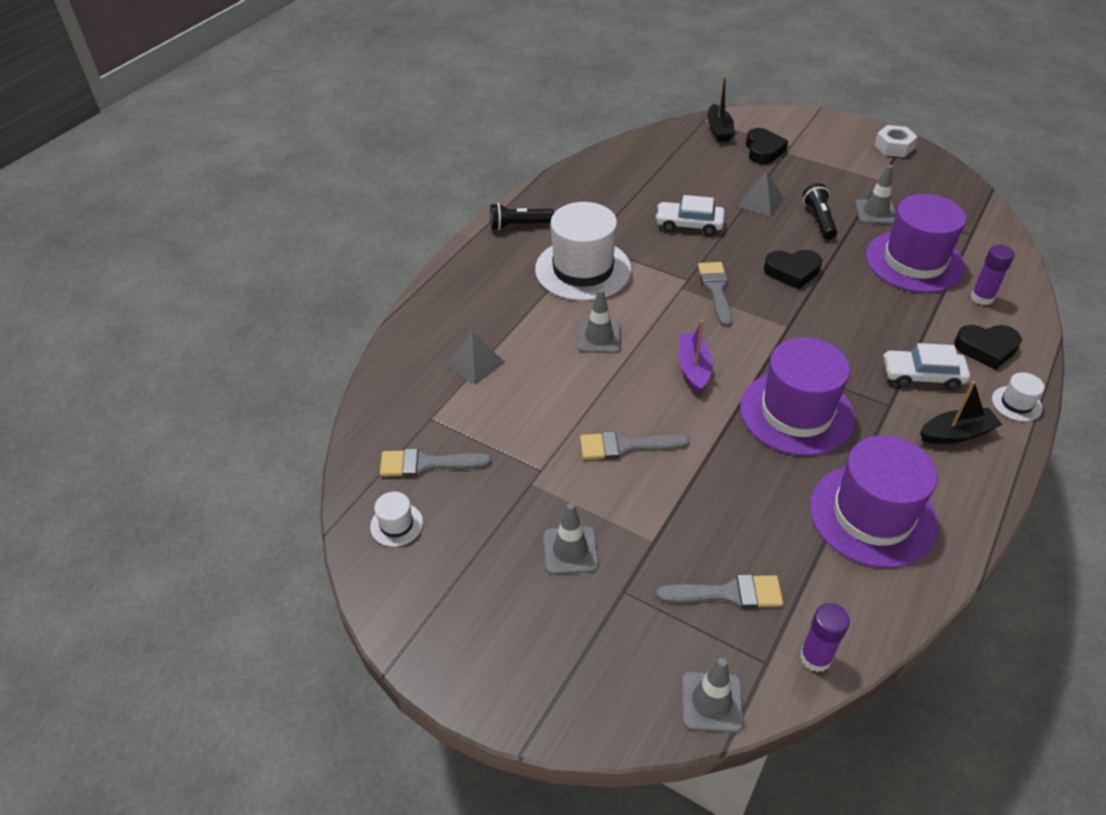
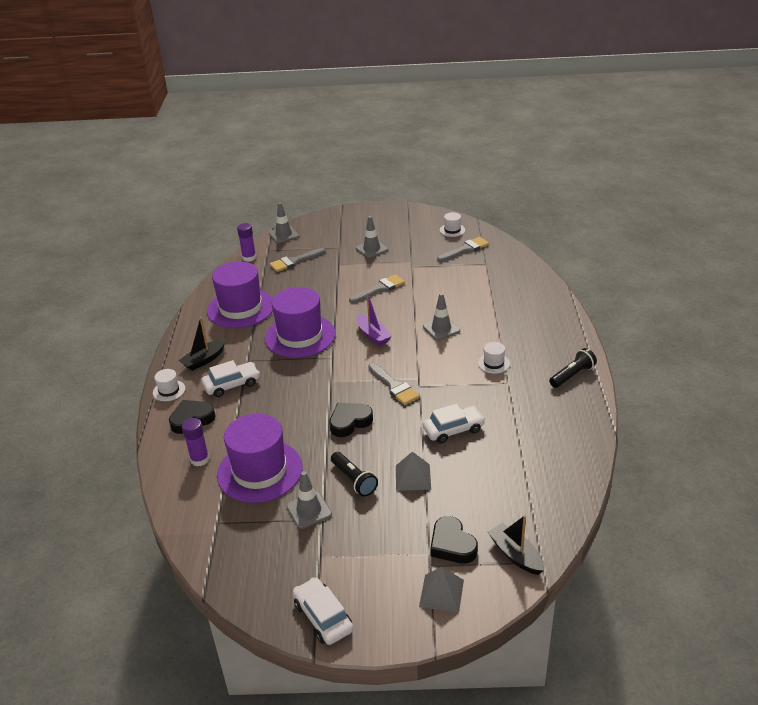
camera: 150 degrees right, 10 degrees down
(475, 363) = (494, 291): grey pyramid -> grey pyramid (441, 593)
(583, 269) = (493, 363): white hat -> white hat, size x0.42
(893, 147) = (323, 617): white nut -> white car

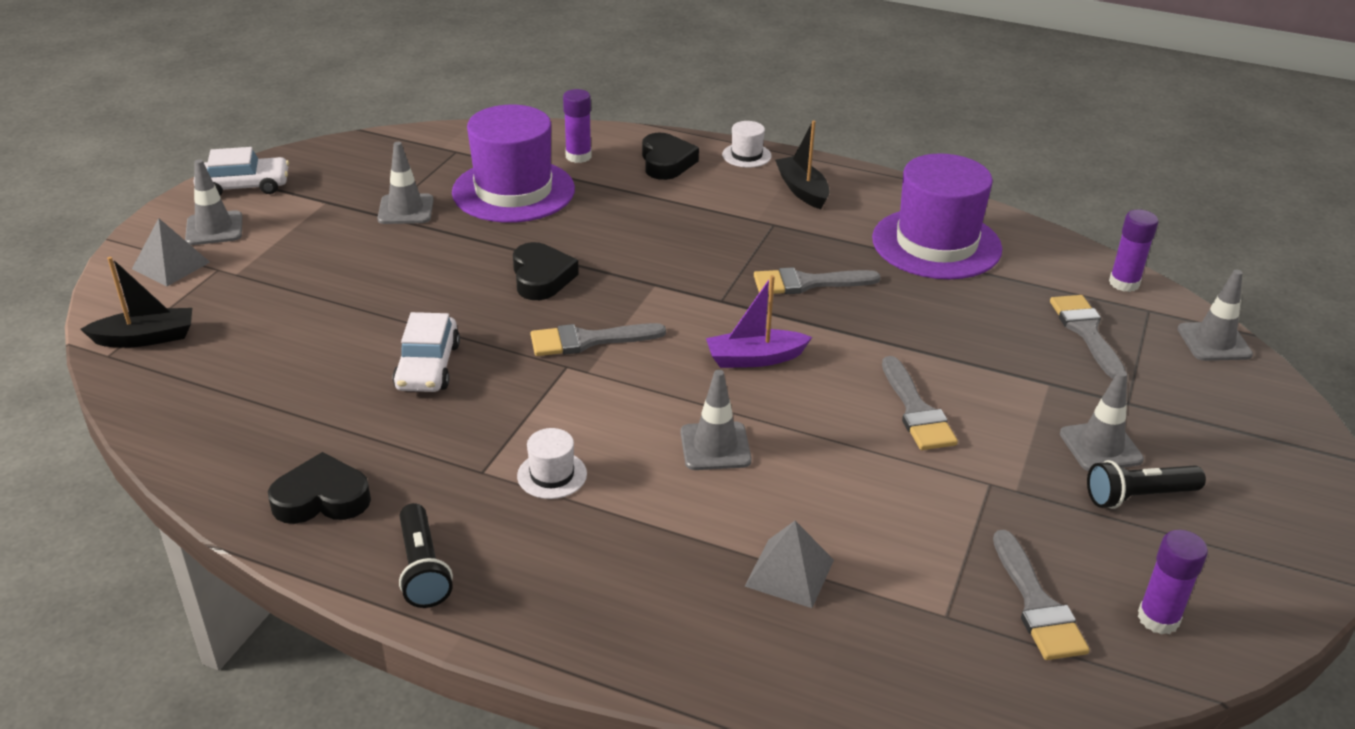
camera: 110 degrees right, 0 degrees up
(232, 384) = (720, 202): white car -> none
(300, 336) = (808, 283): purple hat -> grey brush
(354, 480) = (421, 252): black flashlight -> black flashlight (1138, 496)
(387, 598) = (214, 229): none -> grey traffic cone
(413, 477) = (373, 299): grey pyramid -> grey pyramid (789, 572)
(452, 230) = (1158, 618): white hat -> purple glue stick
(452, 545) = (225, 294): black heart -> black heart (322, 498)

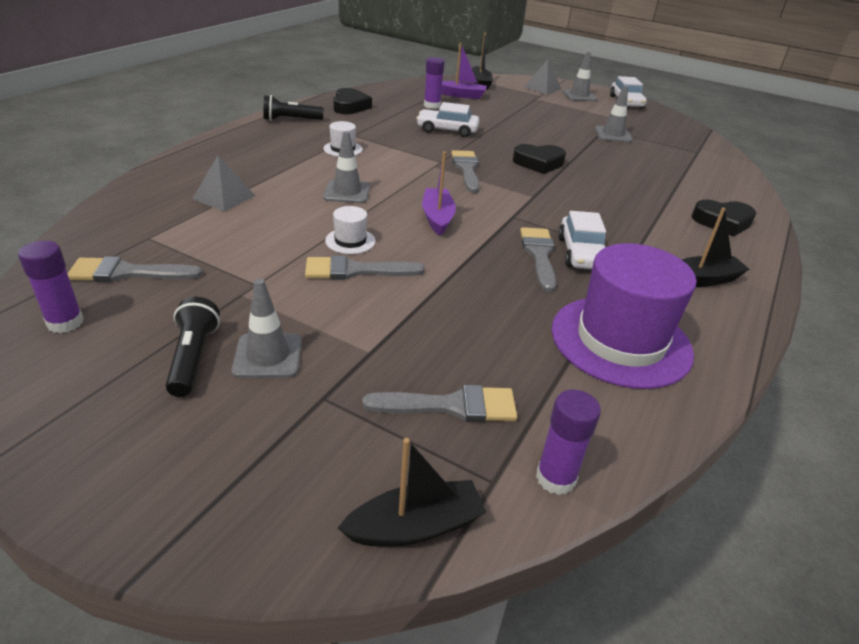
camera: 95 degrees right, 0 degrees up
(228, 359) = (461, 95): none -> purple boat
(513, 191) = (649, 164): purple hat -> none
(578, 156) = (713, 189): purple glue stick -> purple glue stick (432, 105)
(746, 155) = (758, 261): white hat -> white hat (350, 241)
(788, 256) = (581, 253): none -> white car
(1214, 342) = (415, 526): grey traffic cone -> black boat

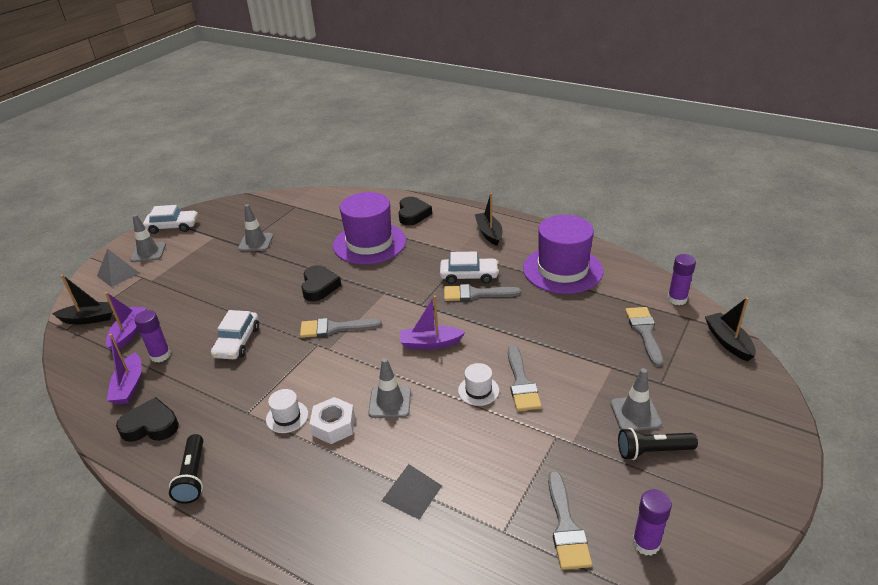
camera: 85 degrees left, 0 degrees up
(324, 167) = (333, 426): none -> white nut
(396, 98) = (129, 386): none -> purple boat
(635, 191) = (369, 243): none -> purple hat

